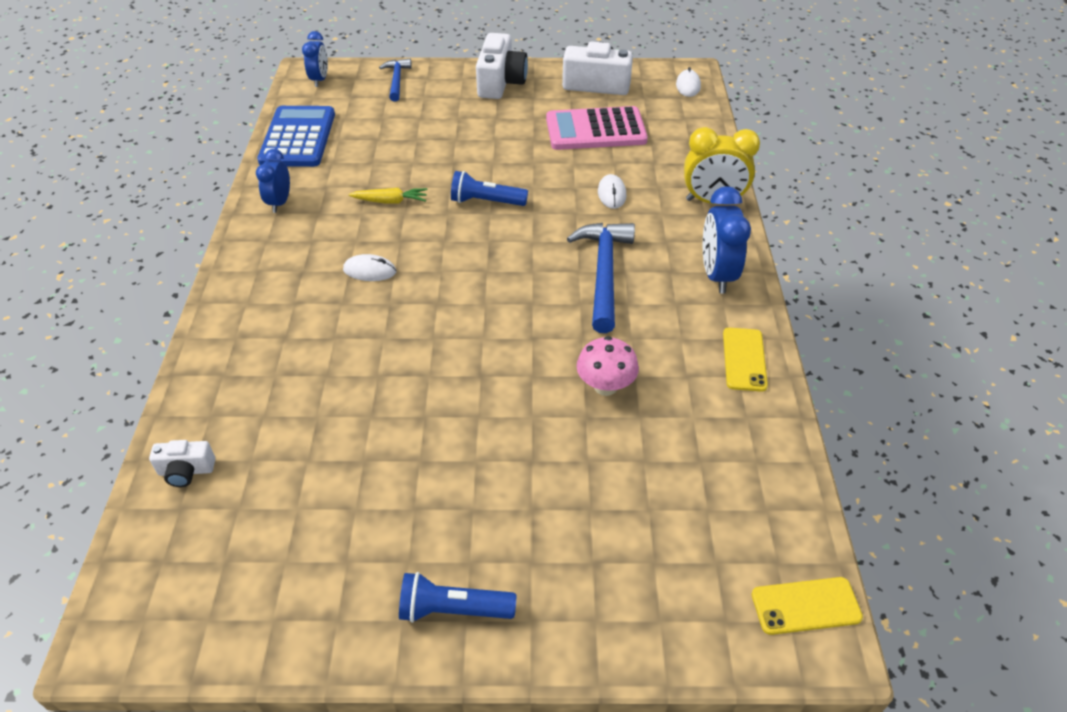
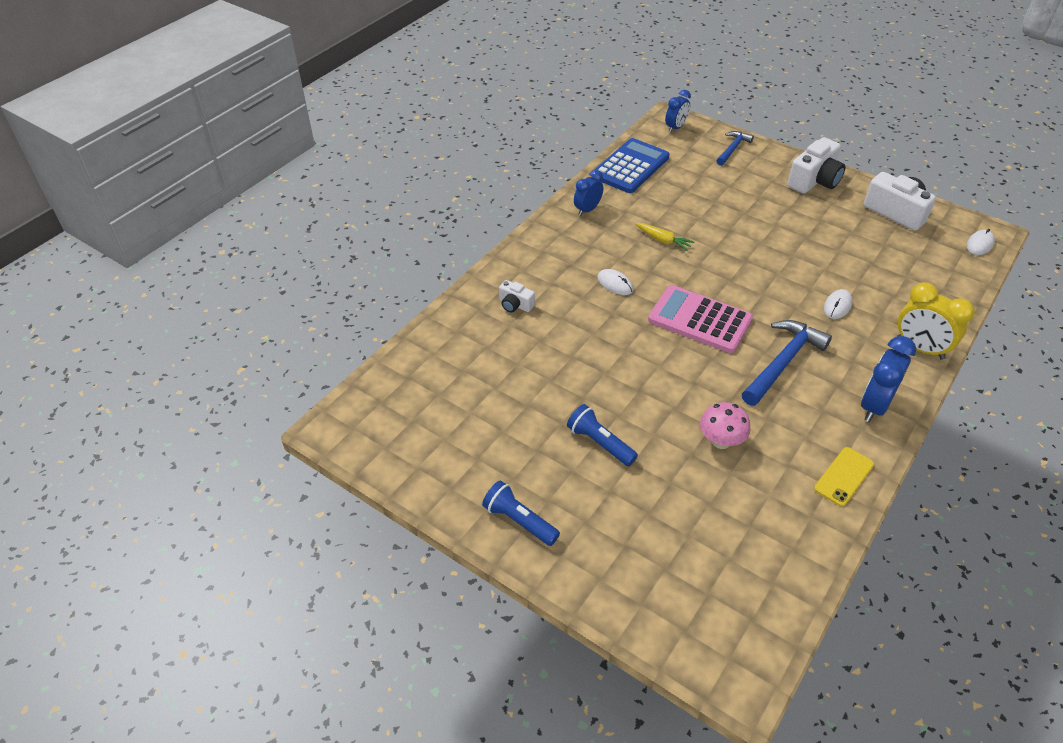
camera: 35 degrees right, 0 degrees up
(186, 471) = (424, 357): white camera -> white camera (515, 305)
(486, 202) = (733, 270): blue flashlight -> blue flashlight (599, 443)
(595, 130) = (864, 250): pink calculator -> pink calculator (699, 320)
(806, 606) = (749, 656): yellow phone -> none

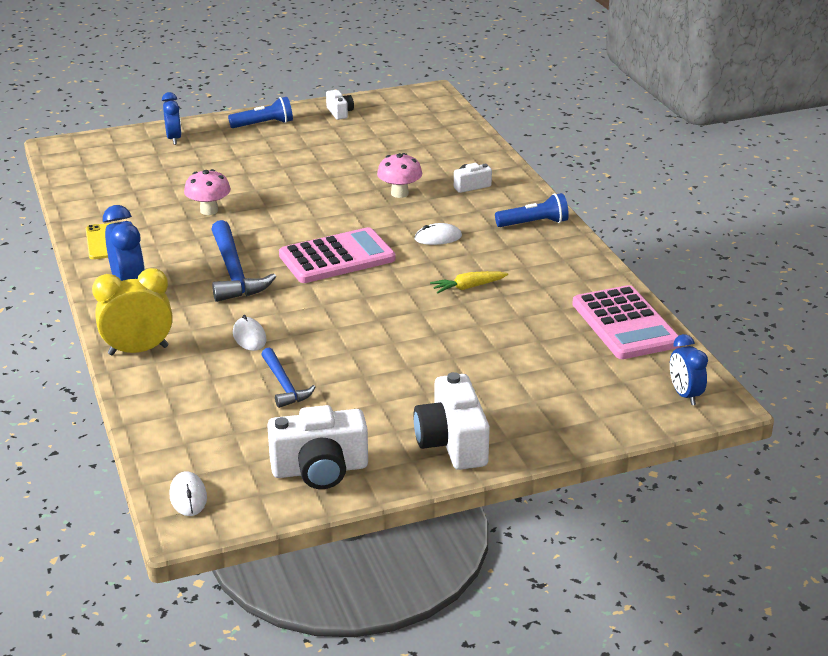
camera: 125 degrees right, 15 degrees down
(438, 474) = (339, 112): none -> white camera
(568, 338) = (399, 193): none -> pink mushroom
(587, 210) = (570, 266): blue clock -> blue clock (174, 139)
(599, 443) = (280, 168): blue flashlight -> blue flashlight (534, 223)
(630, 167) = (625, 324): blue calculator -> pink calculator
(733, 149) = (589, 416): blue hammer -> blue hammer (284, 385)

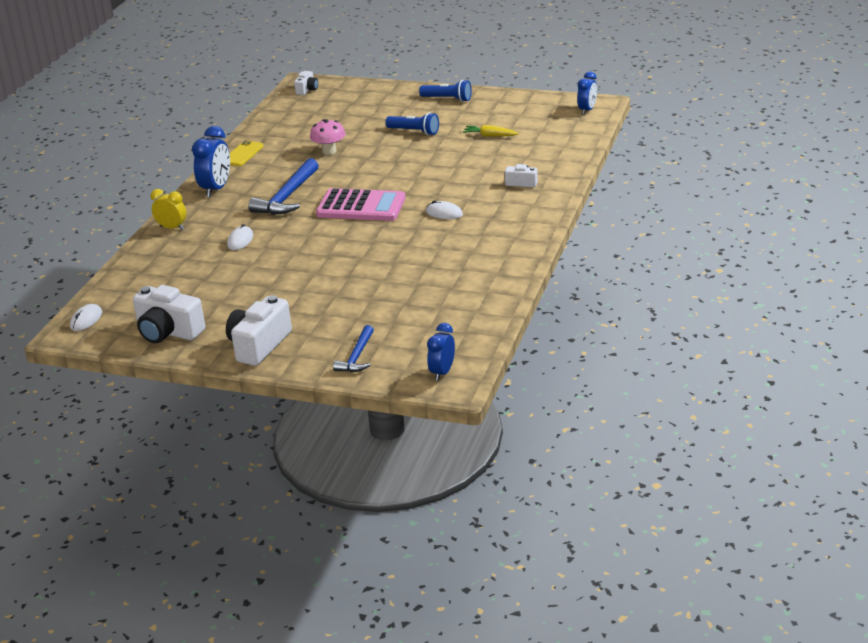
camera: 40 degrees right, 0 degrees up
(138, 350) = (172, 228): yellow clock -> yellow clock, size x0.65
(174, 139) = (376, 95): blue clock -> blue clock (587, 110)
(284, 385) = (218, 276): blue hammer -> blue hammer (357, 356)
(339, 112) = (511, 103): white camera -> white camera (307, 90)
(399, 193) = (465, 174): pink mushroom -> none
(468, 287) = (413, 253): yellow carrot -> yellow carrot (490, 136)
(534, 223) = (524, 223): blue flashlight -> blue flashlight (414, 131)
(625, 324) = (477, 313): pink calculator -> none

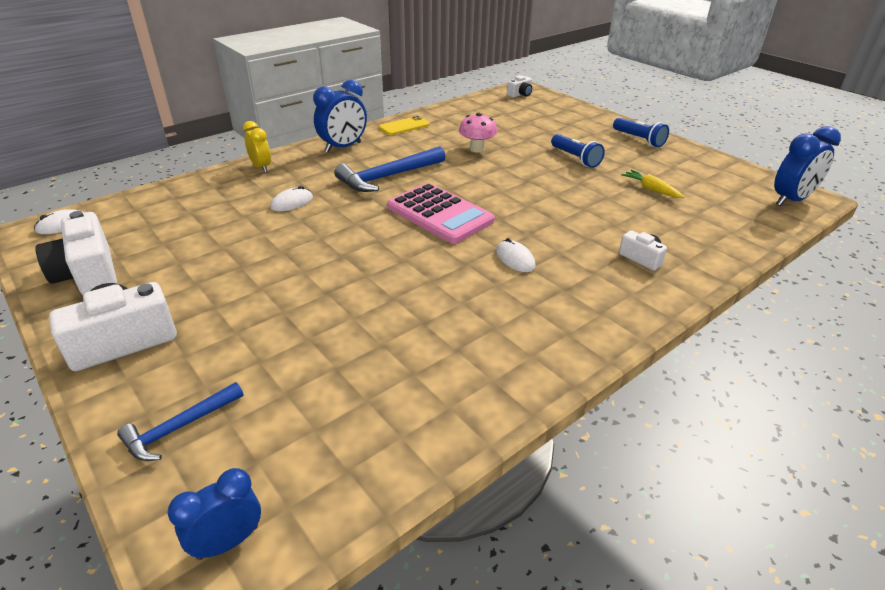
camera: 30 degrees right, 5 degrees up
(587, 110) = (791, 200): blue clock -> blue clock, size x1.53

